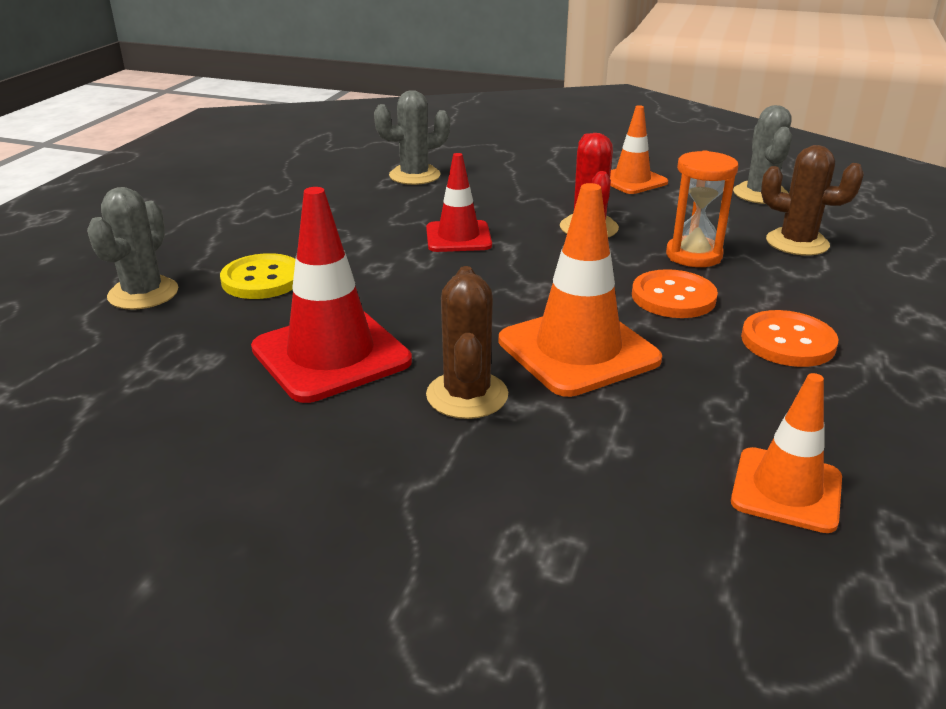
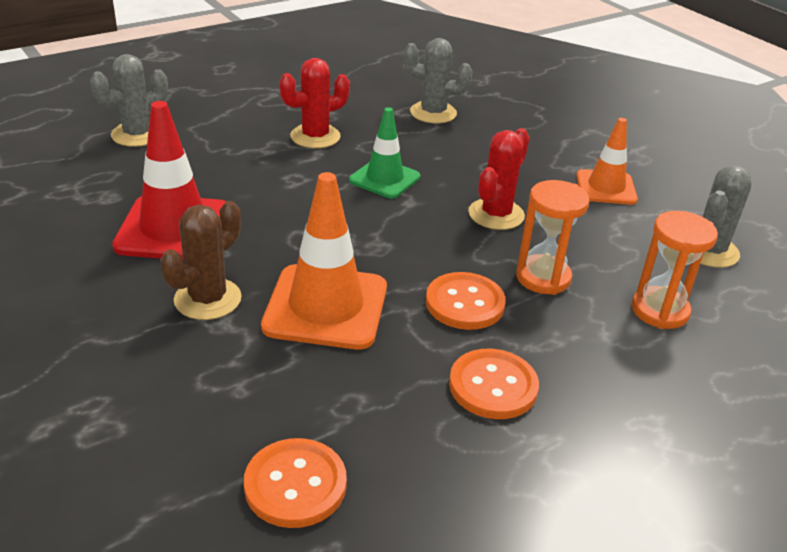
camera: 35 degrees right, 5 degrees up
(262, 279) = (213, 155): yellow button -> none
(339, 228) = (315, 136): none -> red cactus
(458, 237) = (384, 179): red traffic cone -> green traffic cone
(786, 490) = (295, 485): orange traffic cone -> orange button
(797, 243) = (659, 311): brown cactus -> orange hourglass

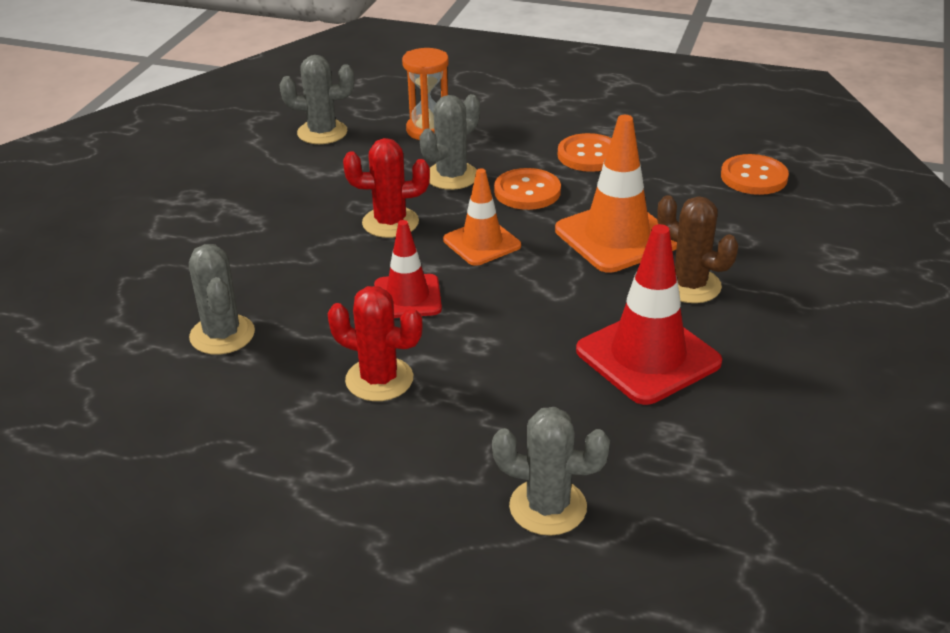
camera: 125 degrees left, 0 degrees up
(207, 299) = (690, 285): brown cactus -> brown cactus turned 45 degrees clockwise
(384, 179) = (407, 297): green traffic cone -> red traffic cone
(543, 277) = (451, 176): orange hourglass -> grey cactus
(606, 188) = (273, 193): orange traffic cone -> orange traffic cone (482, 243)

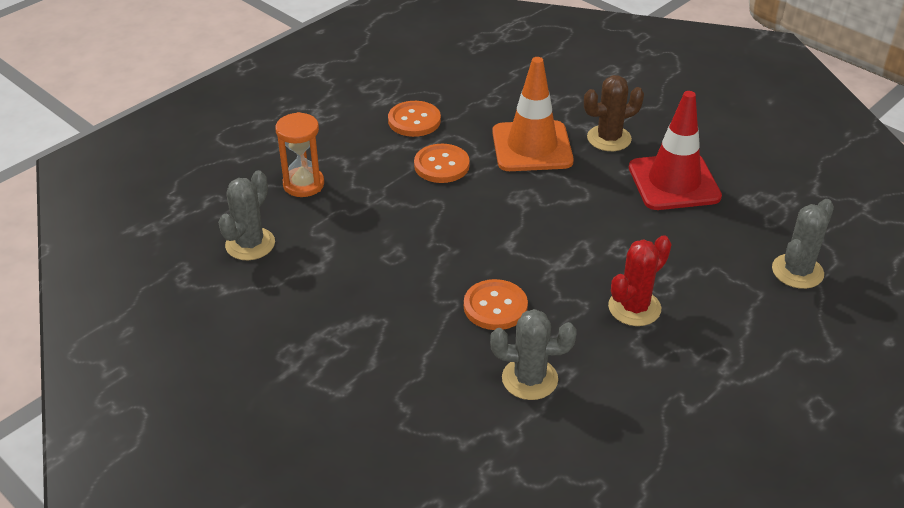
camera: 65 degrees left, 5 degrees up
(390, 223) = (432, 245): red cactus -> none
(407, 297) = (541, 266): red traffic cone -> none
(451, 176) = (388, 194): grey cactus -> none
(482, 243) = (495, 209): orange traffic cone -> none
(754, 177) = (502, 66): orange button -> orange button (495, 307)

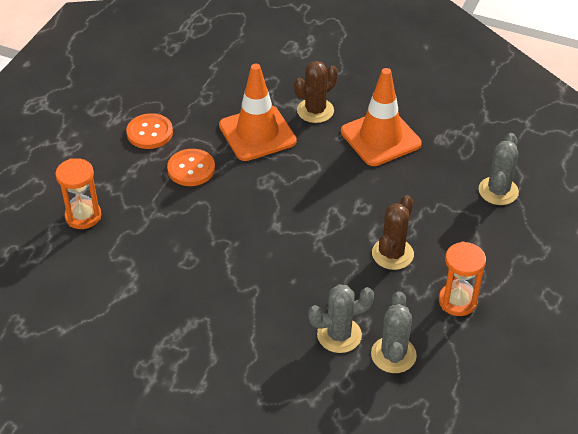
camera: 20 degrees left, 5 degrees up
(250, 244) = (64, 283): grey cactus -> grey cactus (393, 355)
(495, 307) = (288, 282): orange button -> none
(634, 308) = (392, 254): red cactus -> brown cactus
(674, 182) = (380, 138): red traffic cone -> orange traffic cone
(693, 380) = (457, 301): none -> orange hourglass

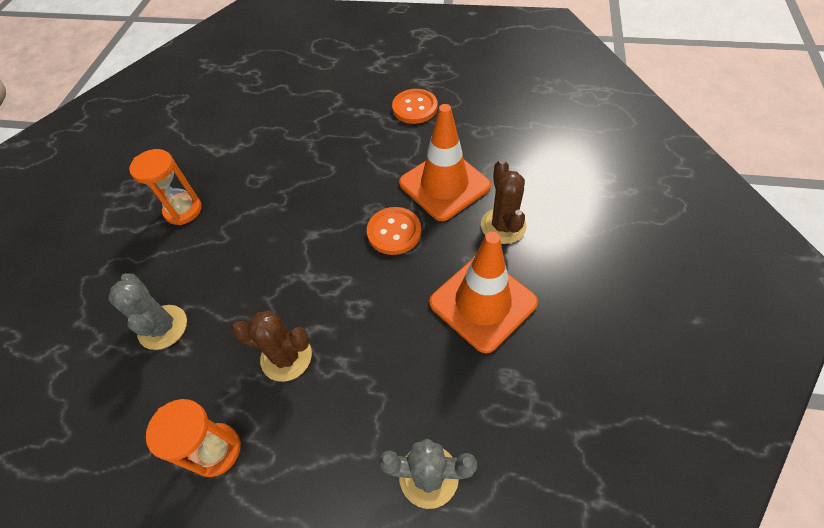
camera: 80 degrees right, 10 degrees up
(83, 216) = (298, 99): orange hourglass -> orange hourglass (183, 210)
(191, 169) = (375, 149): orange button -> orange button (394, 232)
(315, 111) = (503, 226): brown cactus -> brown cactus turned 45 degrees clockwise
(393, 355) = (133, 389): grey cactus -> none

